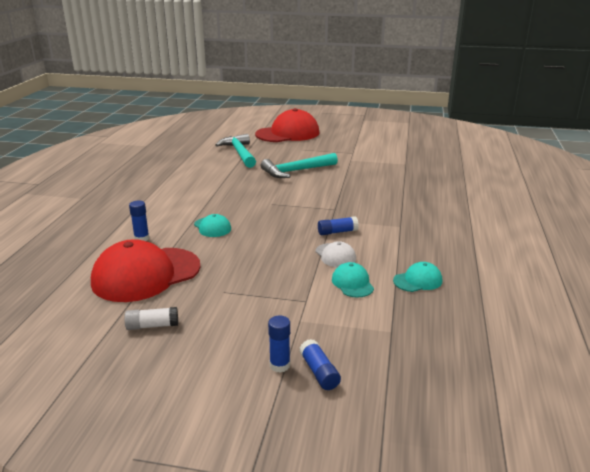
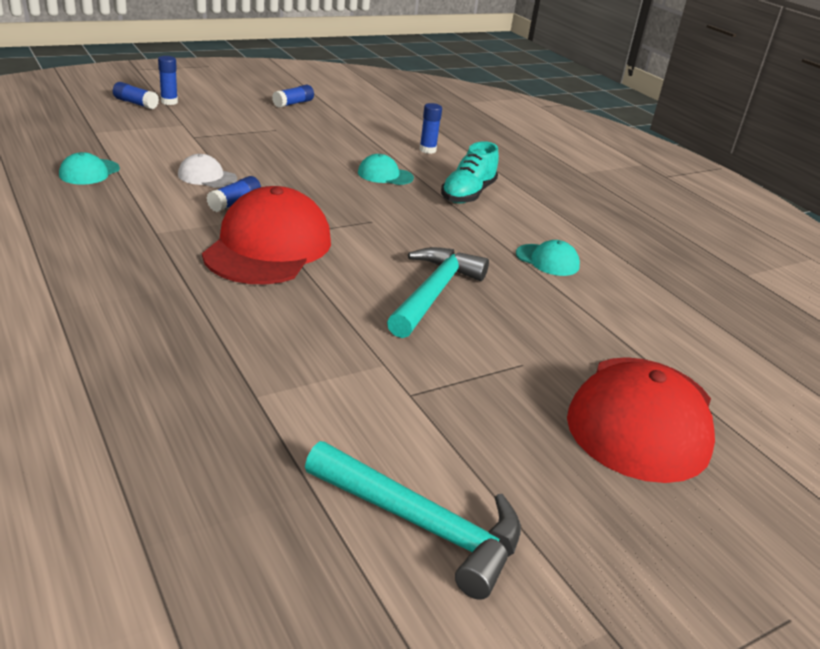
camera: 135 degrees right, 5 degrees up
(146, 274) = (361, 127): red cap -> red cap (268, 247)
(152, 326) = (293, 103): white glue stick -> blue glue stick
(187, 203) = (468, 194): none -> turquoise shoe
(239, 153) = (593, 307): turquoise hammer -> turquoise hammer (423, 525)
(352, 283) = (161, 156): turquoise cap -> turquoise cap (547, 260)

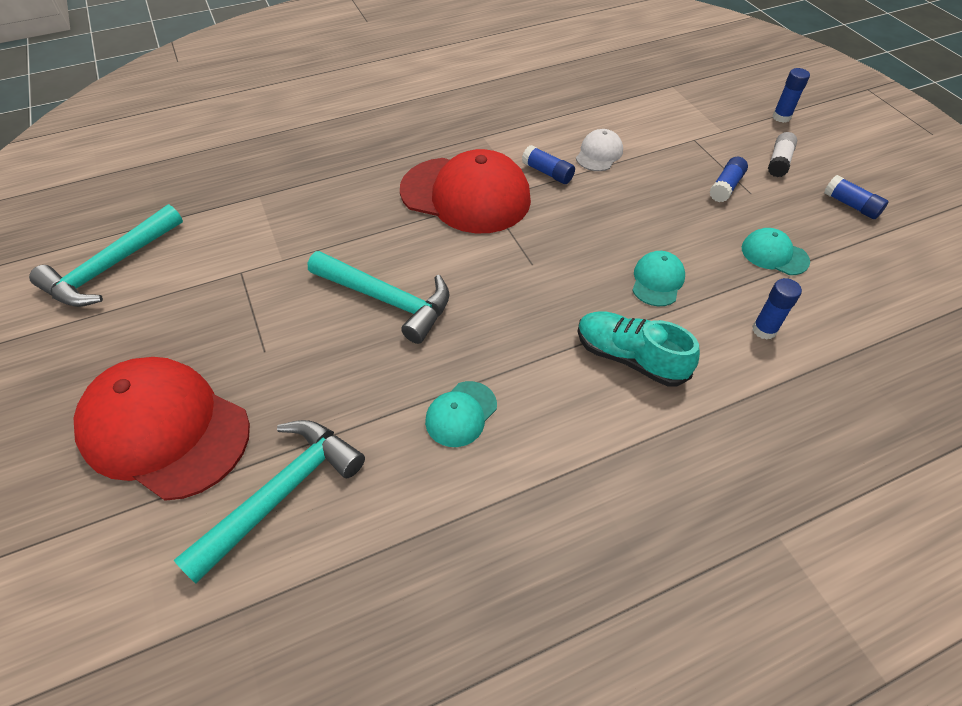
camera: 100 degrees right, 20 degrees up
(89, 172) = (583, 94): turquoise cap -> turquoise cap (774, 254)
(136, 103) = (760, 99): blue glue stick -> blue glue stick (726, 187)
(235, 114) = (779, 162): none -> white glue stick
(661, 340) = (282, 493): none -> turquoise hammer

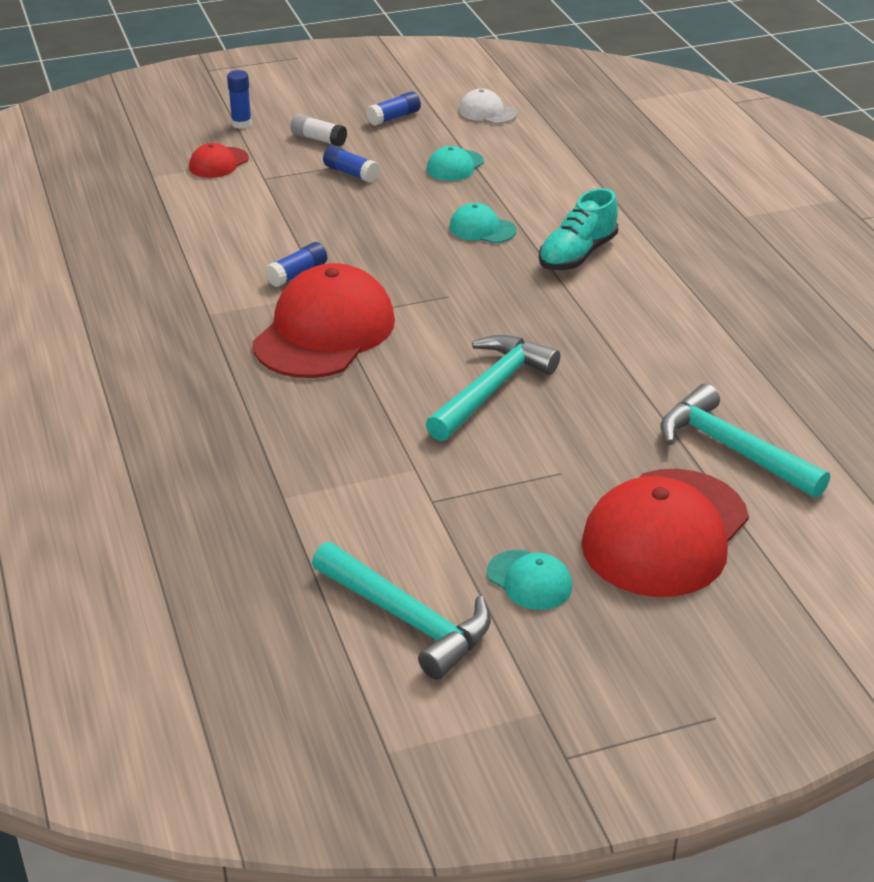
camera: 85 degrees left, 15 degrees down
(461, 414) = (641, 347): turquoise cap -> turquoise cap (529, 580)
(599, 154) = (272, 238): white cap -> white cap (487, 112)
(707, 113) = (218, 163): none -> red cap
(764, 330) = (548, 187): blue glue stick -> none

